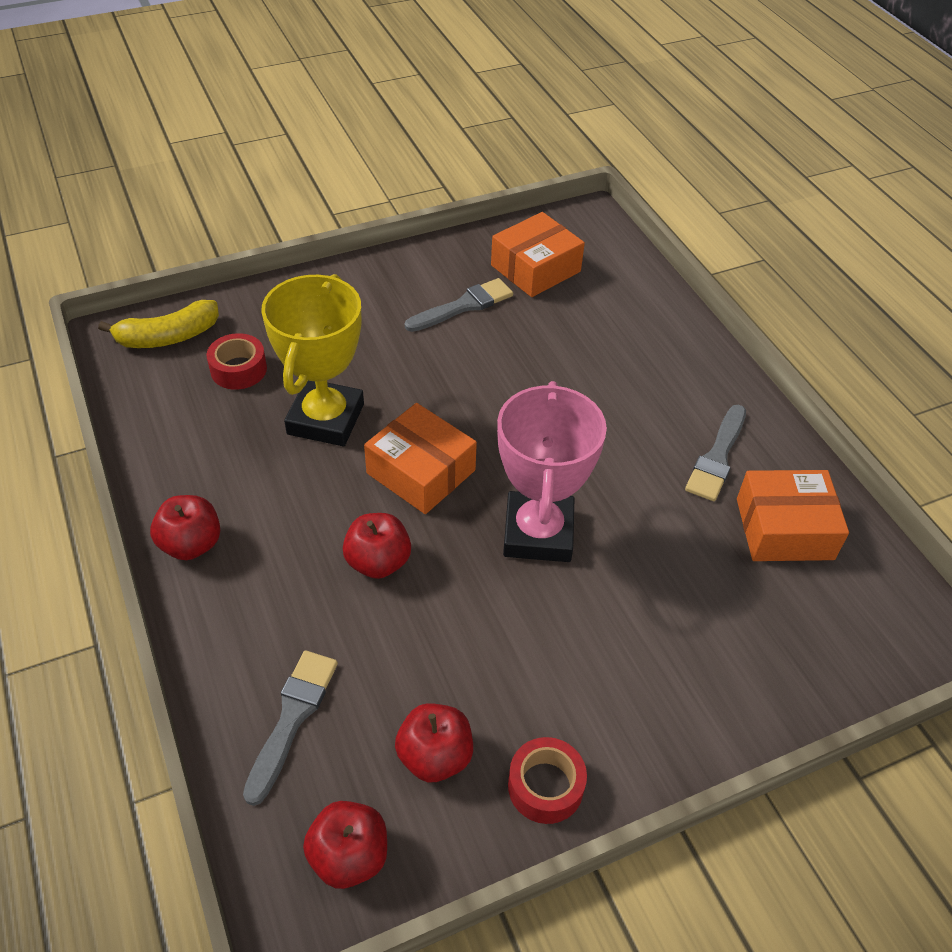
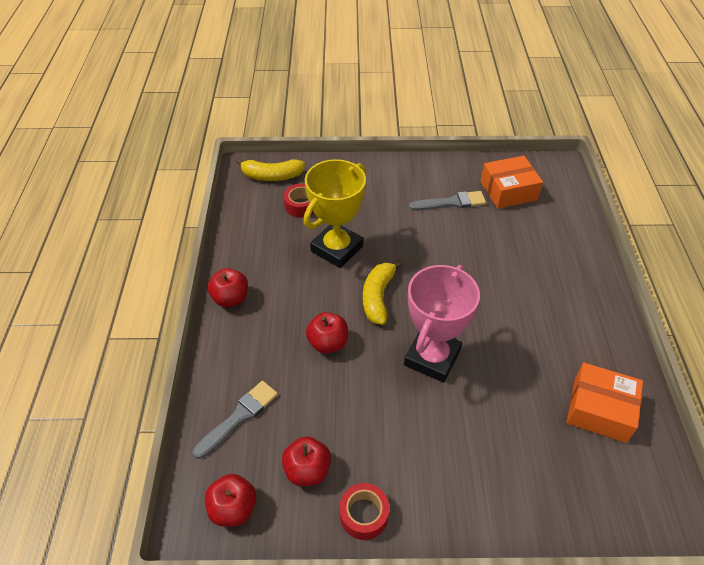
camera: 25 degrees right, 0 degrees up
(421, 471) = (378, 297): orange box -> yellow banana
(717, 457) = (574, 347): grey brush -> none

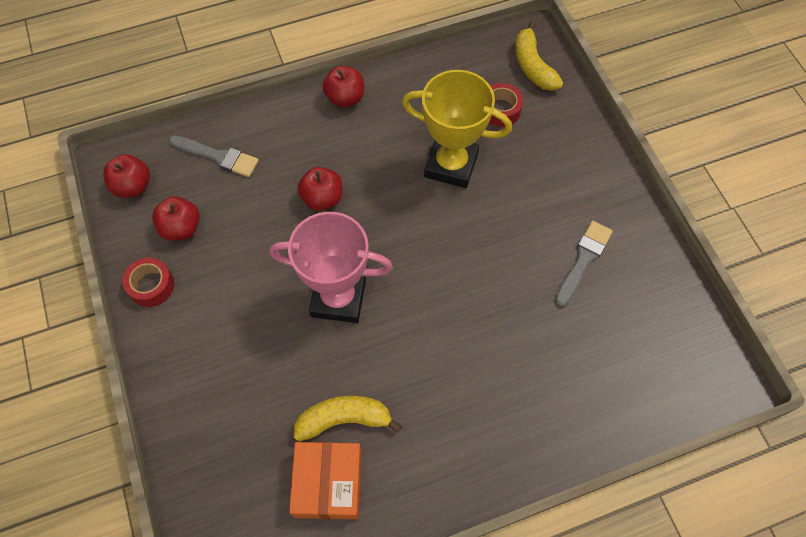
camera: 70 degrees right, 15 degrees up
(378, 297) = (399, 225): yellow banana -> yellow banana (344, 419)
(451, 202) = (583, 260): grey brush -> grey brush turned 120 degrees counterclockwise
(508, 191) = (641, 322): orange box -> none

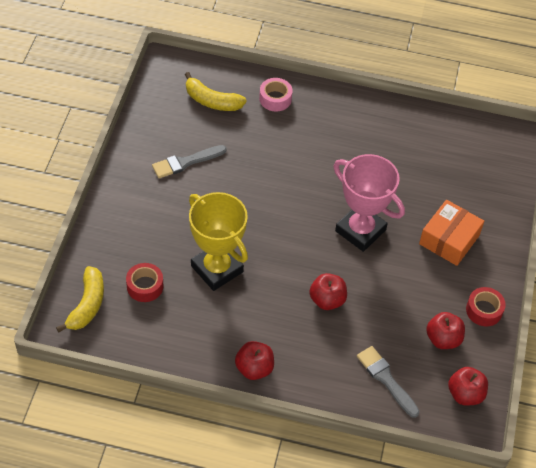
camera: 150 degrees left, 10 degrees down
(328, 483) = (430, 144): orange box -> orange box (449, 239)
(344, 419) = (401, 167): yellow banana -> yellow banana (212, 101)
(564, 420) = (275, 99): none -> pink tape

